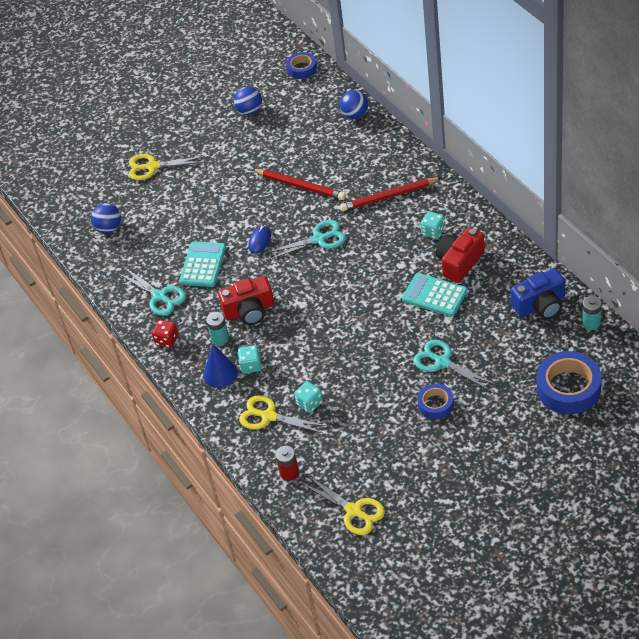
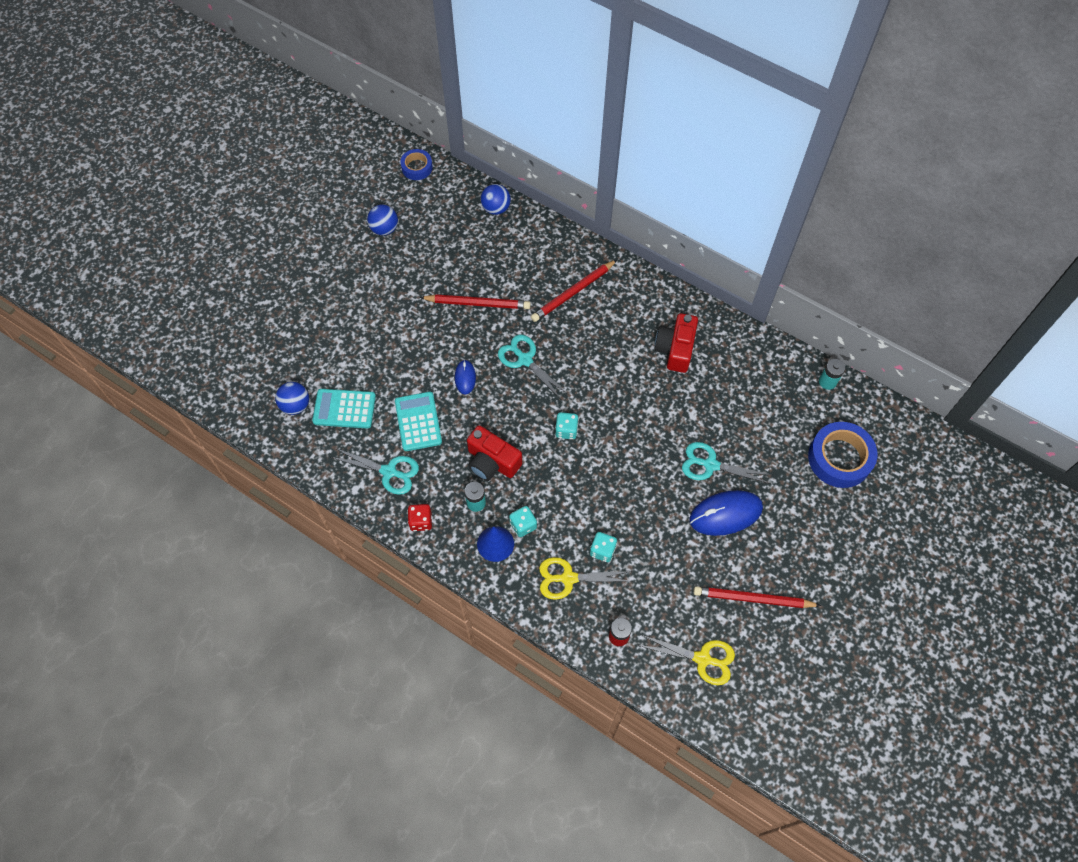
camera: 30 degrees left, 15 degrees up
(152, 166) = (310, 319): yellow scissors -> none
(249, 311) = (492, 462): red camera -> red camera turned 75 degrees clockwise
(319, 239) = (525, 360): turquoise scissors -> turquoise scissors turned 90 degrees counterclockwise
(425, 478) = (753, 599): none -> red pencil
(433, 232) = (634, 322): turquoise dice -> turquoise dice (566, 430)
(434, 295) = (668, 392): turquoise calculator -> turquoise calculator (344, 409)
(435, 404) = (725, 514): blue tape -> blue mouse
(540, 305) = (773, 375): blue camera -> none

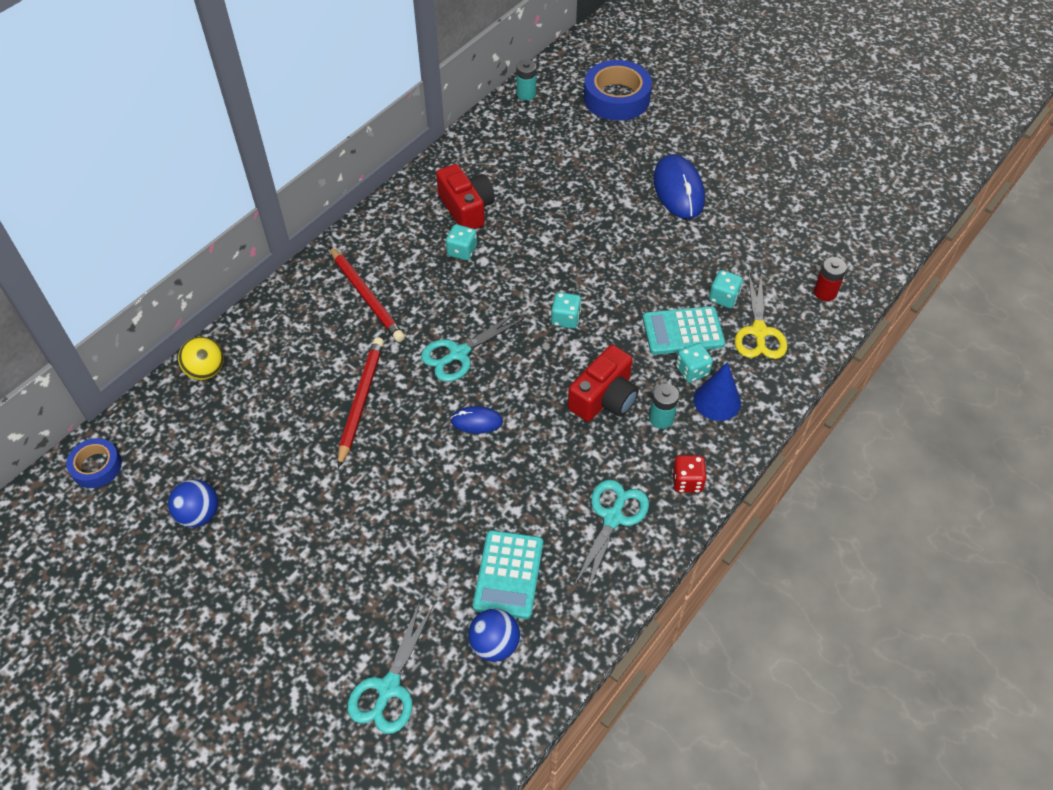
camera: 85 degrees left, 10 degrees down
(418, 421) = (538, 480): turquoise calculator -> turquoise calculator (683, 331)
(496, 208) = (206, 371): blue ball -> yellow ball
(627, 351) = (462, 251): none -> turquoise dice
(675, 349) = (466, 208): red camera -> red camera turned 135 degrees counterclockwise
(702, 659) = (843, 226): yellow scissors -> none
(710, 465) = (619, 195): turquoise scissors -> turquoise scissors (388, 688)
(753, 599) = (774, 180): red pencil -> none

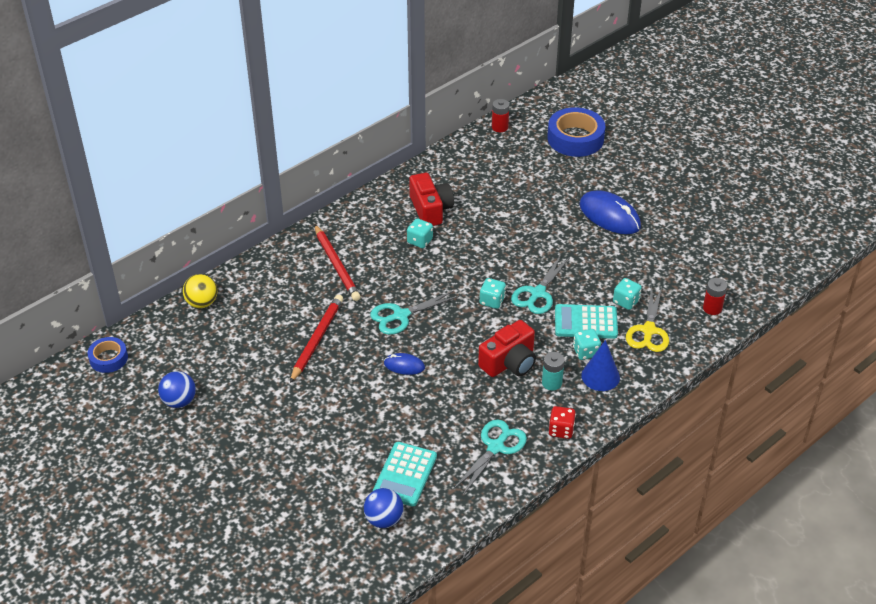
camera: 10 degrees right, 10 degrees down
(388, 688) = (298, 536): turquoise scissors -> turquoise scissors (537, 293)
(526, 94) = (499, 127): turquoise battery -> red battery
(678, 190) = (609, 216): blue mouse -> blue mouse turned 45 degrees counterclockwise

